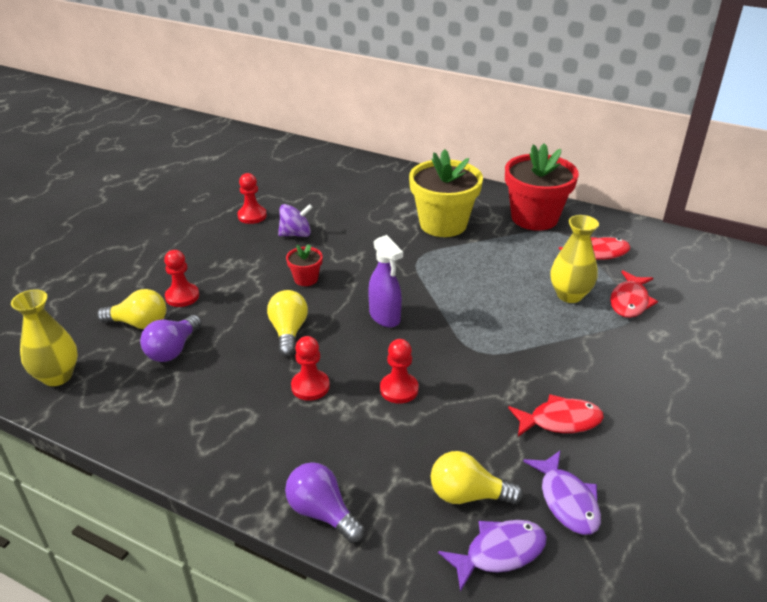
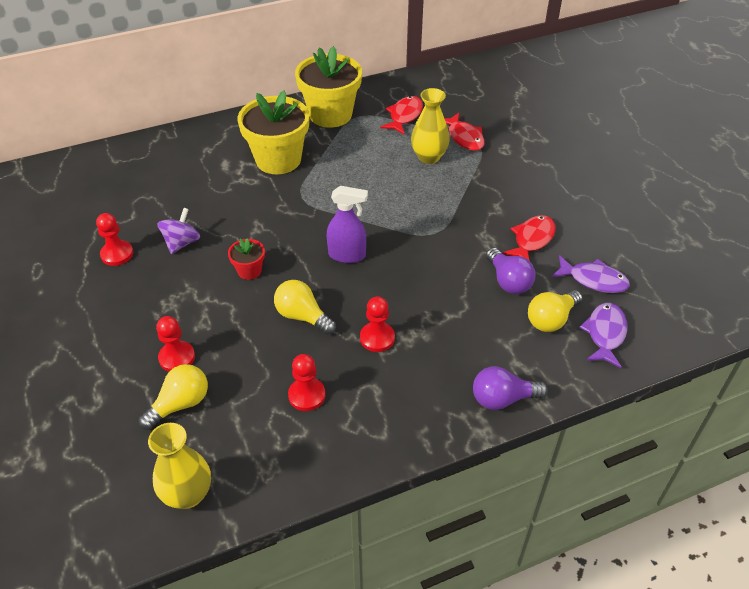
camera: 50 degrees left, 10 degrees up
(173, 350) = (243, 398): purple light bulb -> purple light bulb (508, 281)
(399, 389) = (429, 294): red pawn -> red pawn (307, 395)
(534, 218) = (330, 114): red flower pot -> yellow flower pot

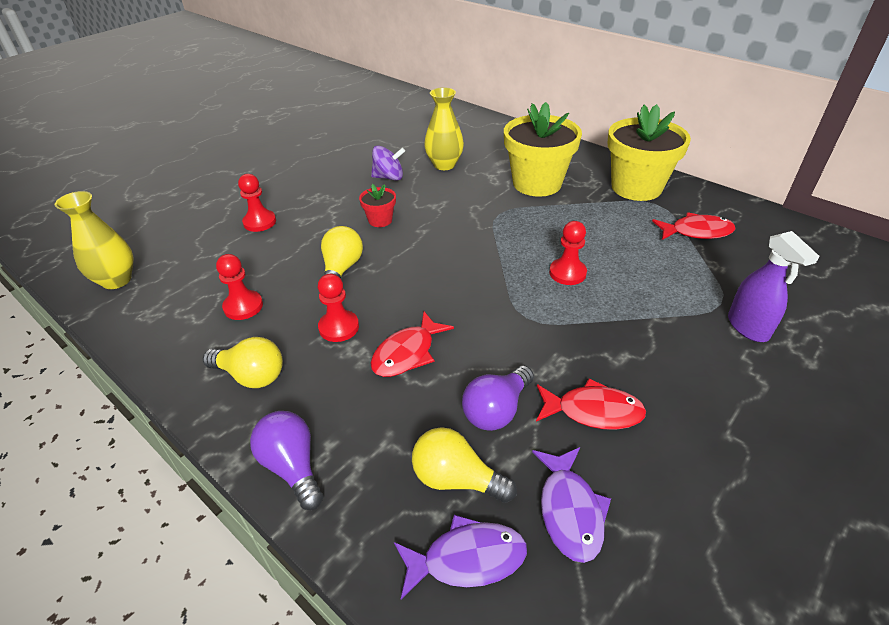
camera: 65 degrees right, 5 degrees down
(117, 254) = (356, 156): red pawn -> red pawn (567, 273)
(180, 404) = (210, 242): yellow light bulb -> yellow light bulb (251, 375)
(347, 255) = (442, 268): purple spray bottle -> purple spray bottle (748, 327)
(429, 157) = (649, 271): yellow vase -> yellow vase (444, 165)
(464, 137) = (718, 287): red fish -> red fish (407, 353)

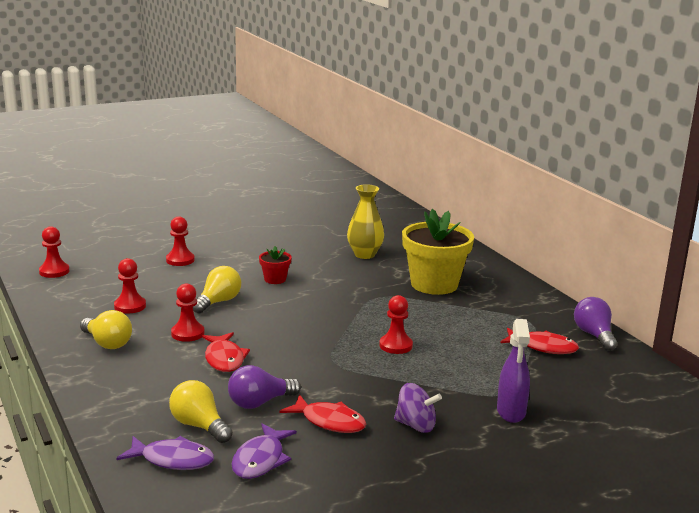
camera: 20 degrees right, 20 degrees down
(116, 280) = (54, 271): yellow vase -> red pawn
(292, 466) = (99, 392): purple light bulb -> purple light bulb (594, 335)
(389, 177) = (308, 253): purple spinning top -> purple spinning top (416, 425)
(407, 353) = (224, 359): red fish -> red fish turned 75 degrees counterclockwise
(636, 187) = (524, 306): yellow flower pot -> none

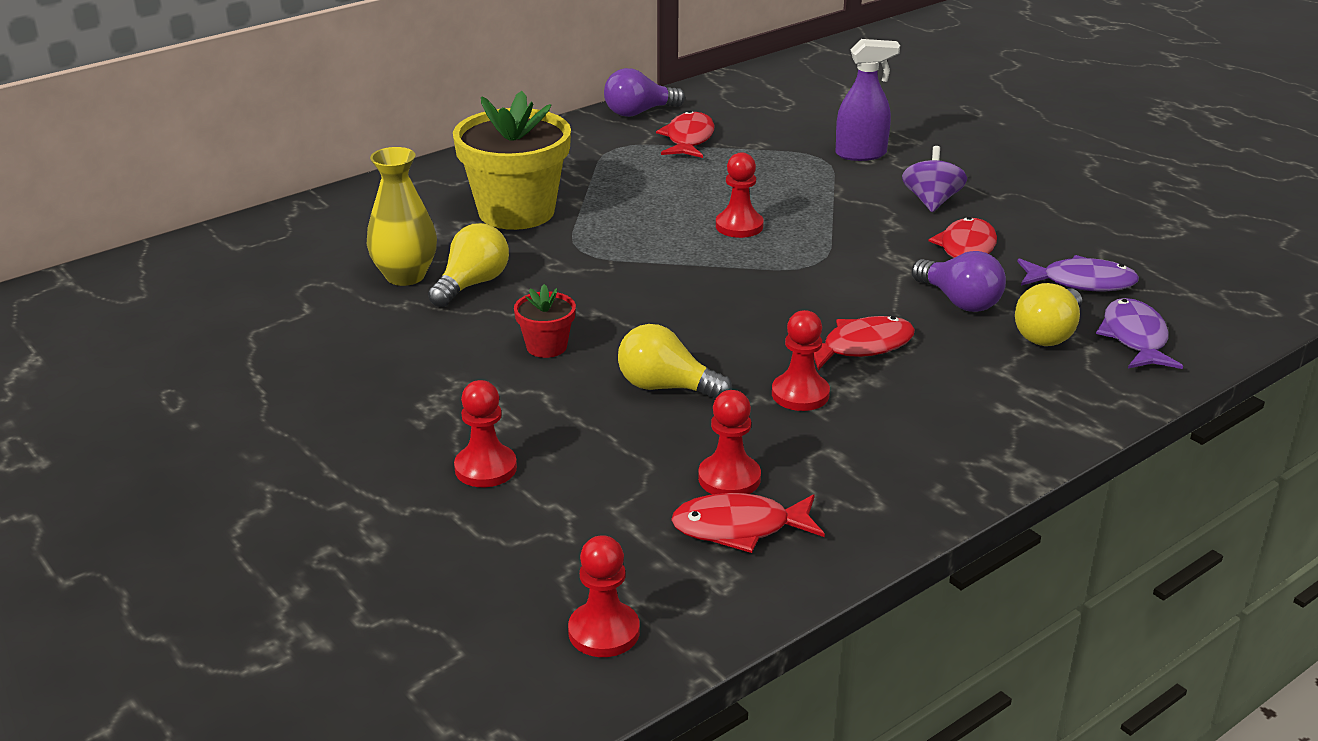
camera: 100 degrees left, 10 degrees up
(92, 303) = (739, 528): none -> red fish
(107, 343) = (882, 466): yellow light bulb -> yellow light bulb (472, 284)

